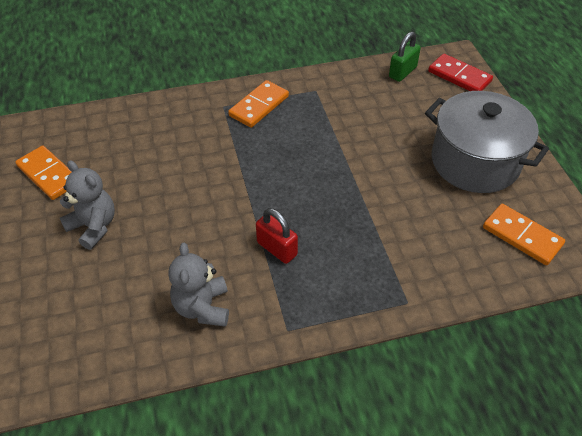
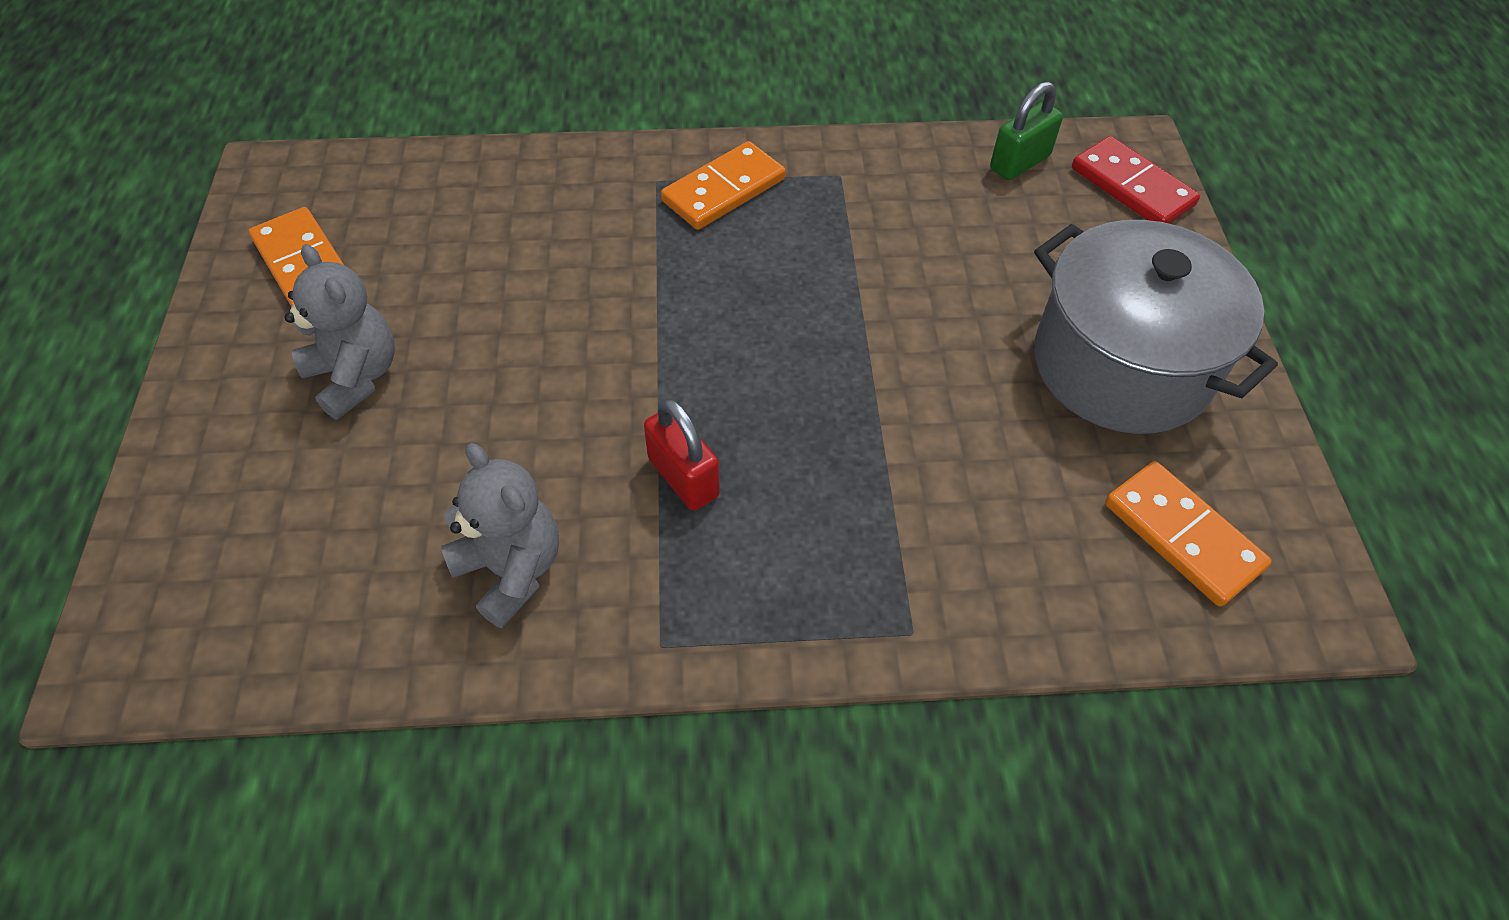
camera: 10 degrees right, 5 degrees up
(202, 307) = (511, 570): grey teddy bear -> grey teddy bear turned 135 degrees clockwise

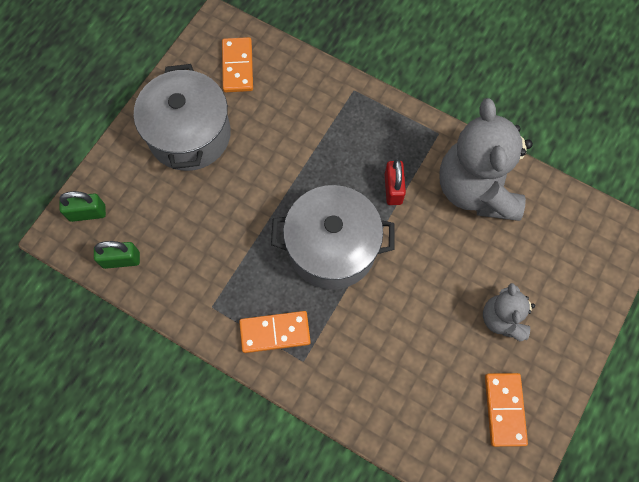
camera: 145 degrees left, 15 degrees up
(511, 570) = (476, 189): grey teddy bear -> grey teddy bear, size x1.88
(724, 329) = (332, 248): none -> grey pot
(1132, 187) = (87, 213): red domino -> green padlock

